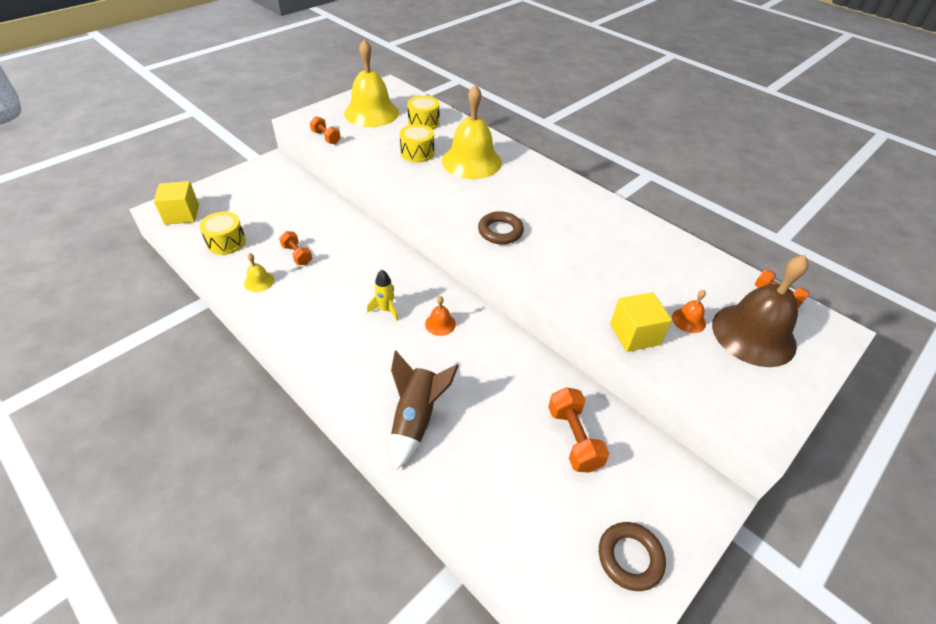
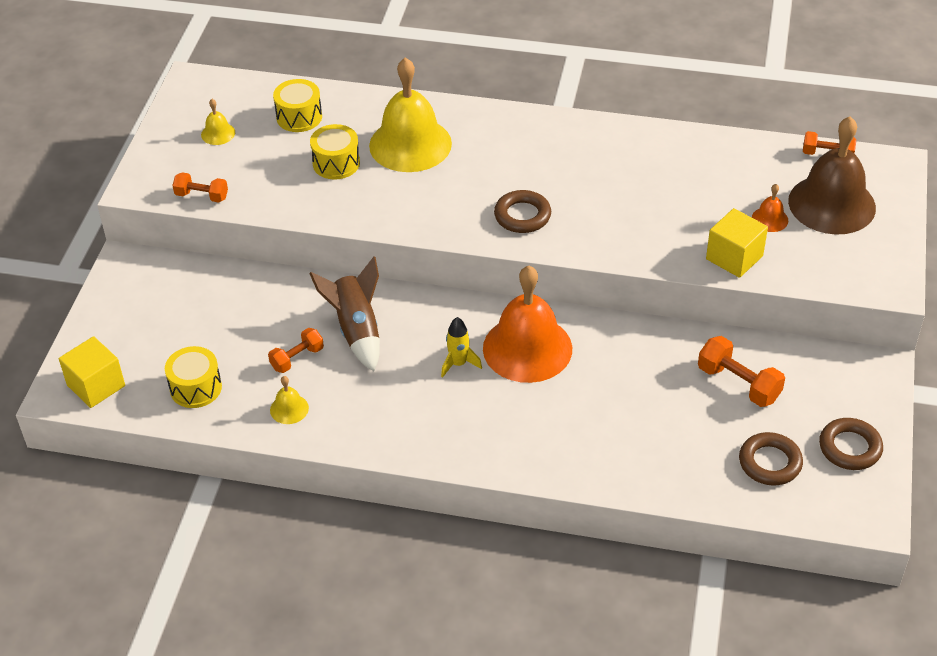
camera: 30 degrees left, 0 degrees up
(297, 255) = (297, 358): orange dumbbell -> orange dumbbell turned 60 degrees counterclockwise
(371, 113) = (218, 133): yellow bell -> yellow bell, size x0.42
(416, 418) = (590, 445): brown rocket -> brown rocket (357, 330)
(440, 324) = (527, 348): orange bell -> orange bell, size x2.39
(545, 525) = (770, 463): none -> brown ring

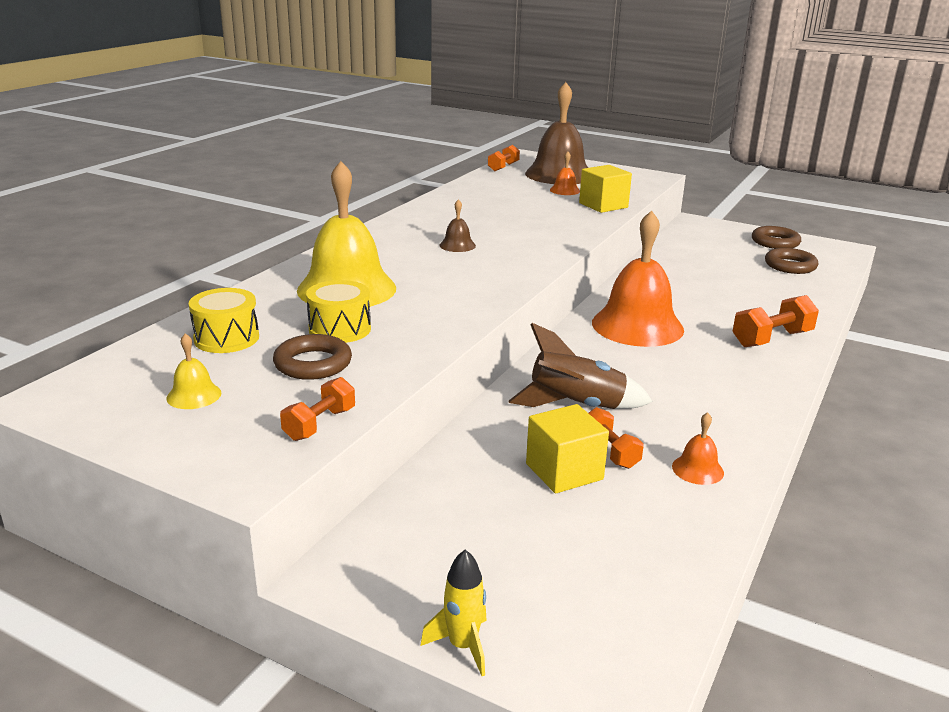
camera: 75 degrees left, 20 degrees down
(96, 386) = (612, 648): yellow cube -> yellow cube (564, 471)
(196, 388) = (643, 540): yellow drum -> none
(289, 409) = (697, 469): yellow bell -> orange bell
(458, 364) = (649, 359): yellow rocket -> yellow rocket (463, 646)
(522, 216) = (503, 260): brown ring -> brown ring (313, 364)
(543, 179) = (457, 245): none -> brown bell
(738, 384) = (703, 260): orange dumbbell -> orange dumbbell (772, 339)

